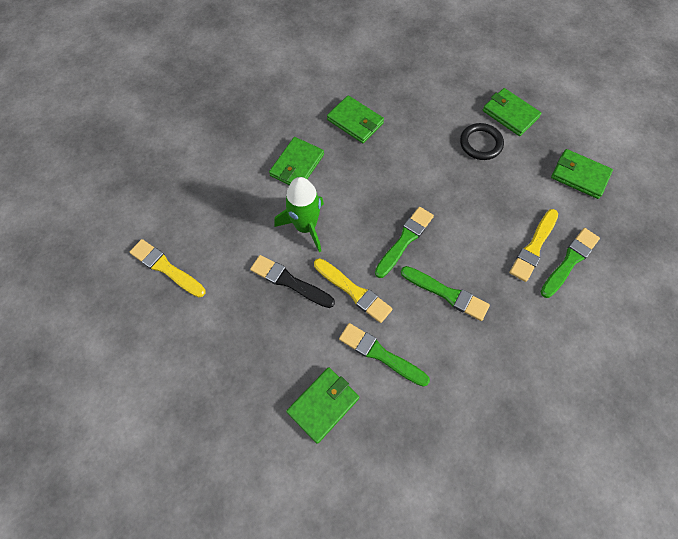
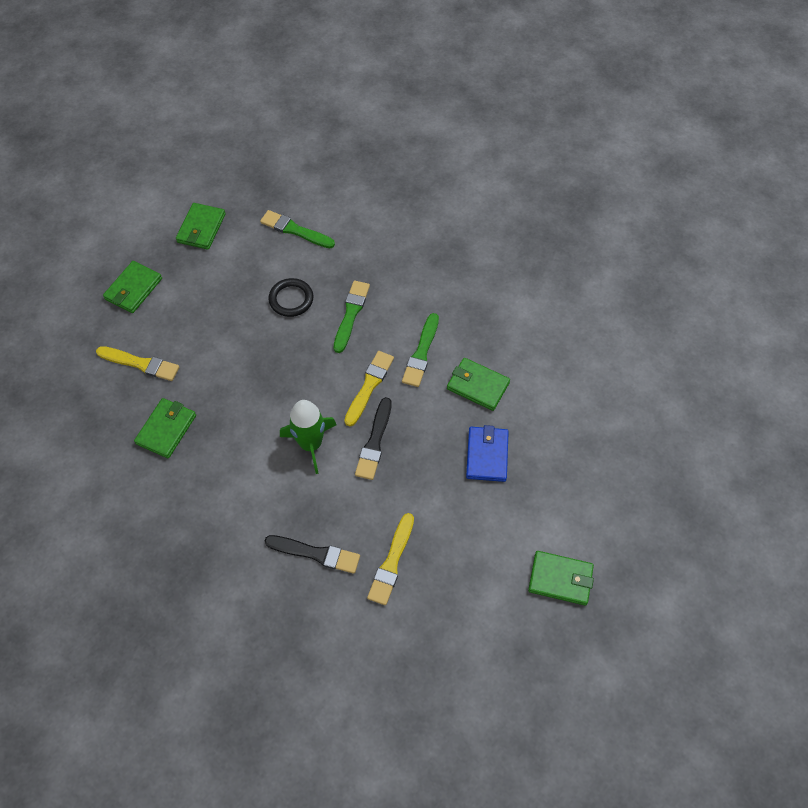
camera: 105 degrees left, 5 degrees down
(200, 210) = (316, 553): none -> black brush
(238, 388) = (487, 455): none -> blue wallet
(297, 165) = (237, 472): green wallet -> green wallet (560, 579)
(404, 240) = (305, 355): green brush -> none
(480, 143) = (177, 309): black ring -> black ring (291, 299)
(533, 247) = (287, 256): yellow brush -> yellow brush (140, 364)

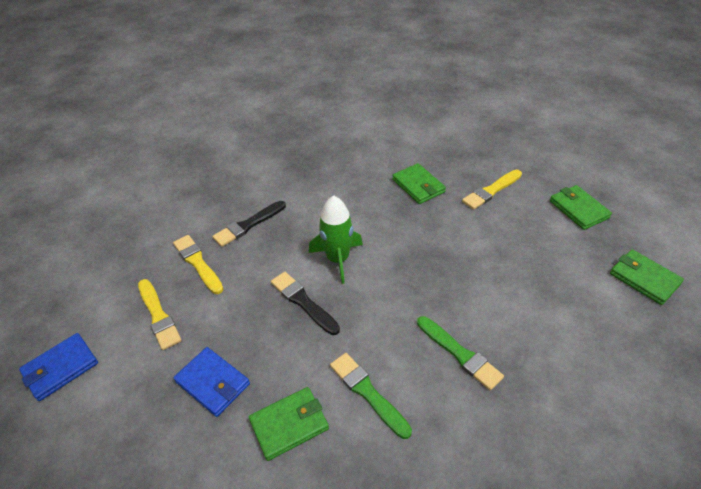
camera: 125 degrees right, 15 degrees down
(291, 299) = (508, 312): black ring -> none
(295, 230) = (612, 358): green brush -> none
(369, 386) = (362, 326): yellow brush -> yellow brush (158, 316)
(560, 579) = (61, 368): green wallet -> blue wallet

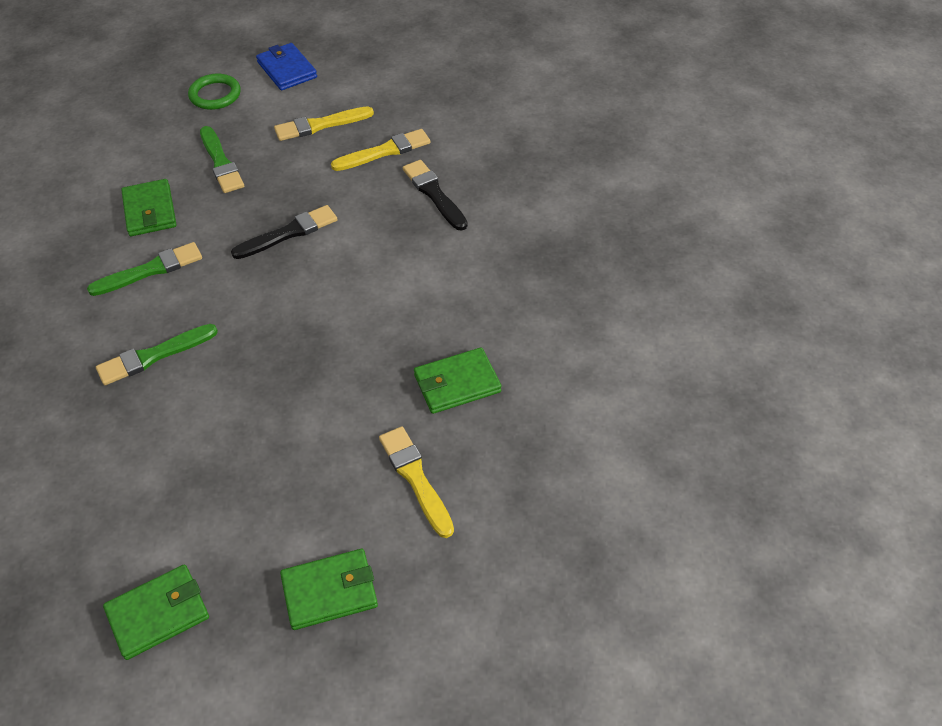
camera: 100 degrees right, 5 degrees up
(95, 427) = (215, 95): none -> green ring
(213, 383) = (221, 162): blue wallet -> green brush
(338, 259) = (341, 270): green rocket -> none

